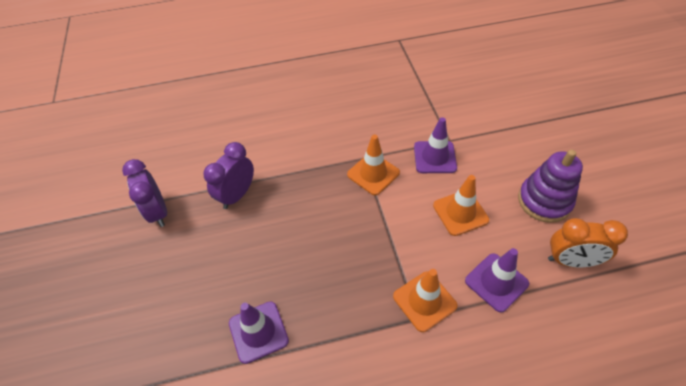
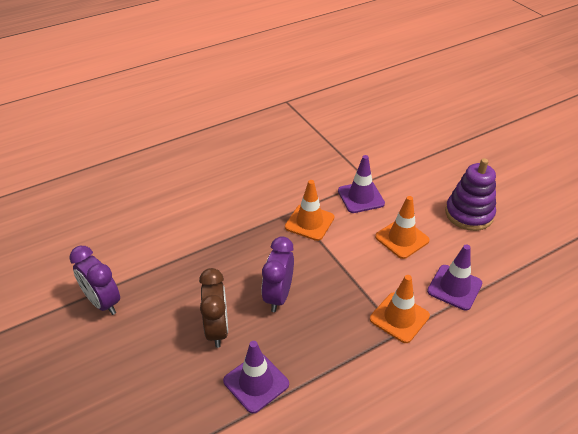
camera: 20 degrees left, 10 degrees down
(237, 195) = (181, 268): purple clock -> purple clock (278, 296)
(244, 265) = (217, 329): none -> brown clock
(570, 261) = (508, 256): orange clock -> none

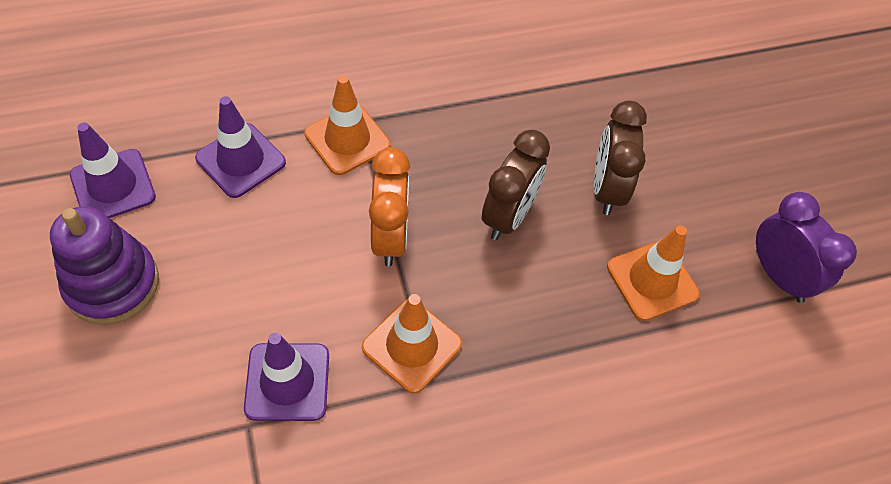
camera: 170 degrees left, 15 degrees up
(256, 382) = (565, 111): purple traffic cone -> purple traffic cone (113, 186)
(278, 296) = (508, 216): purple clock -> brown clock
(343, 267) = (390, 237): none -> orange clock
(402, 238) = (266, 265): orange traffic cone -> orange traffic cone (652, 280)

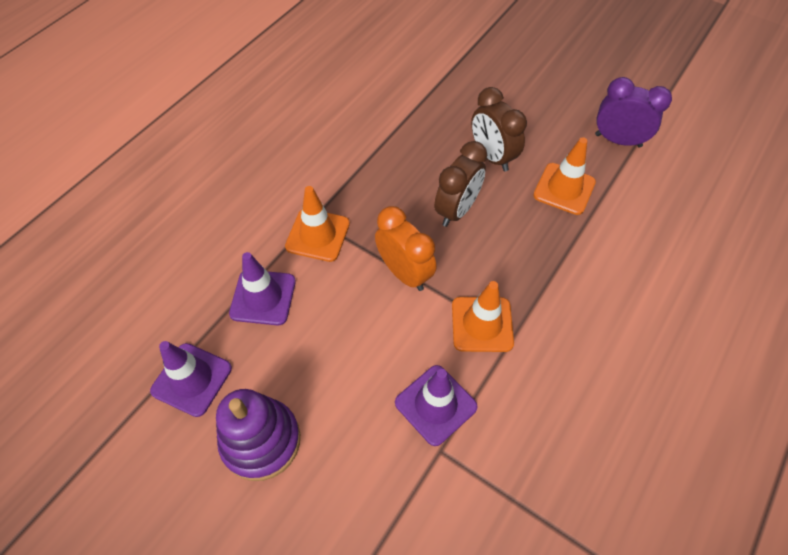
camera: 35 degrees left, 0 degrees up
(508, 216) = (457, 210): brown clock -> brown clock turned 45 degrees clockwise

